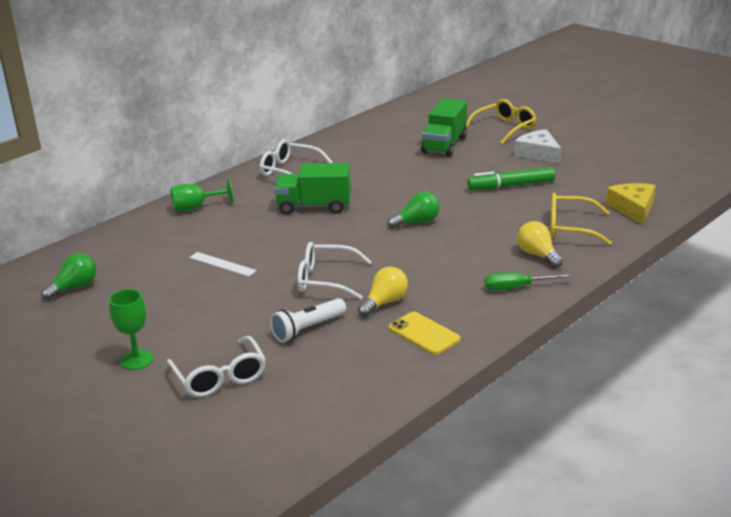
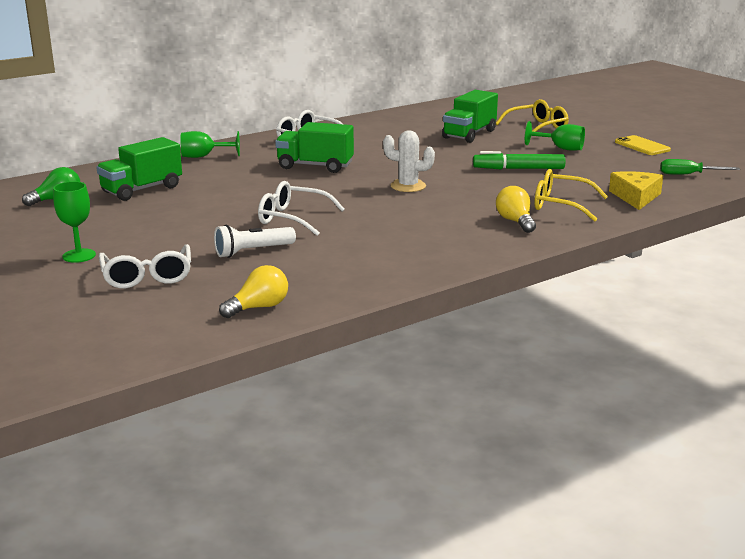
camera: 10 degrees right, 5 degrees down
(155, 261) = (142, 189): none -> green truck
(222, 264) = (202, 197): white ruler -> none
(384, 302) = (339, 240): yellow light bulb -> yellow light bulb (259, 307)
(417, 222) = (408, 186): green light bulb -> white cactus
(424, 334) = (364, 267): yellow phone -> yellow phone (642, 146)
(516, 288) = (479, 243): green screwdriver -> green screwdriver (689, 174)
(538, 153) = (560, 148): white cheese -> green goblet

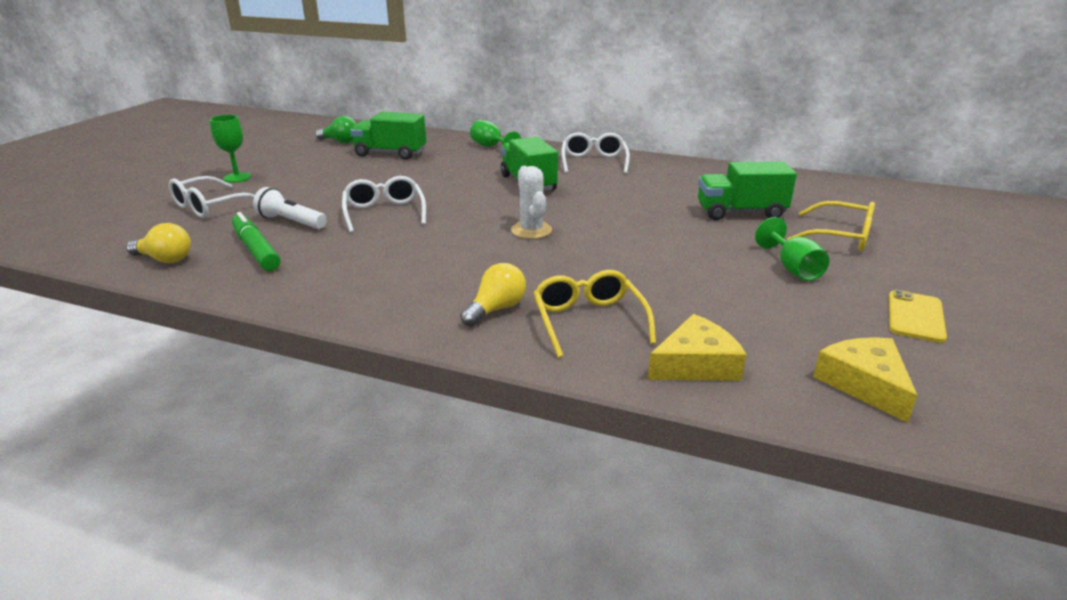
camera: 55 degrees right, 5 degrees up
(518, 169) = (674, 265): green marker -> green marker (256, 250)
(689, 174) = (864, 384): green screwdriver -> yellow cheese

